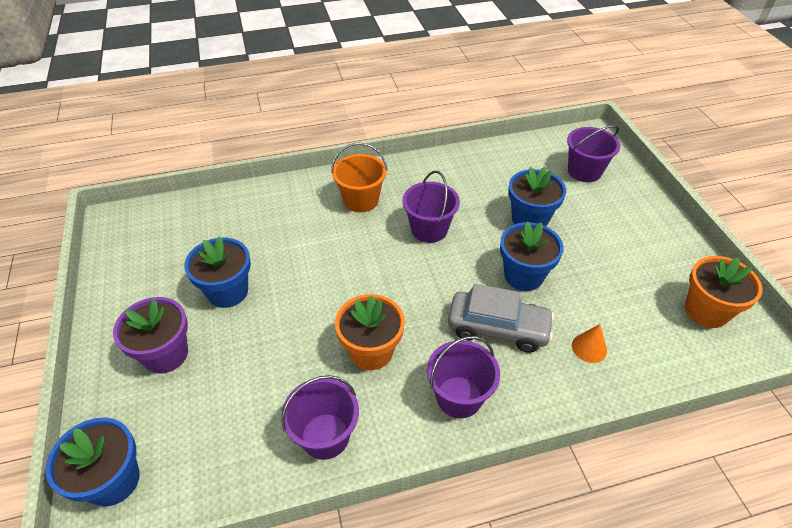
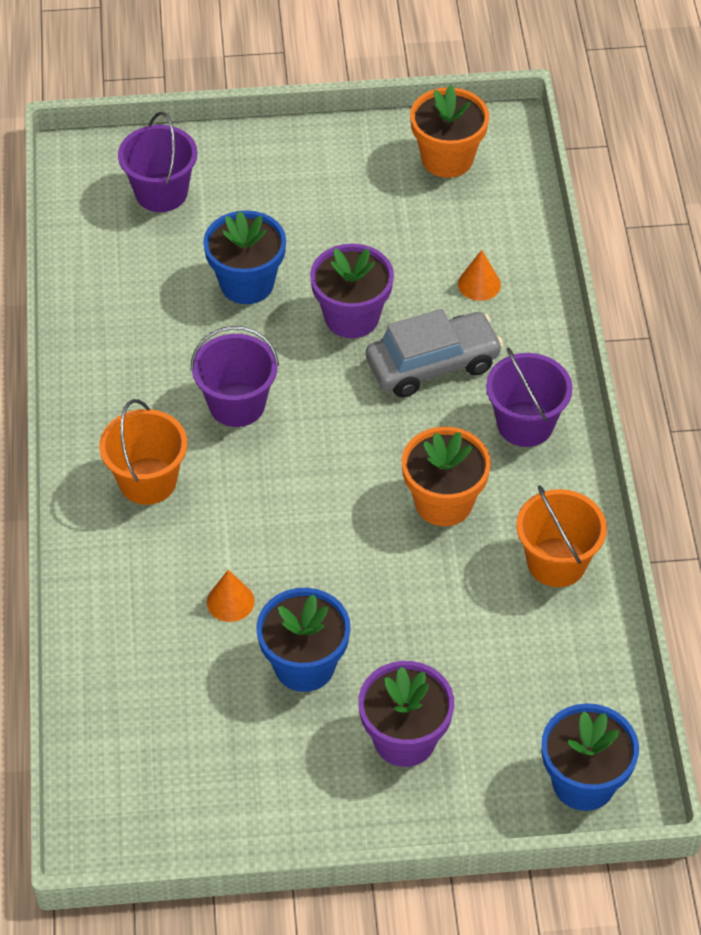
camera: 80 degrees left, 5 degrees up
(276, 249) = (230, 601): none -> orange cone
(325, 436) = (556, 562): purple bucket -> orange bucket
(498, 328) = (432, 364): grey car -> grey car turned 45 degrees clockwise
(523, 275) = (351, 317): blue flower pot -> purple flower pot

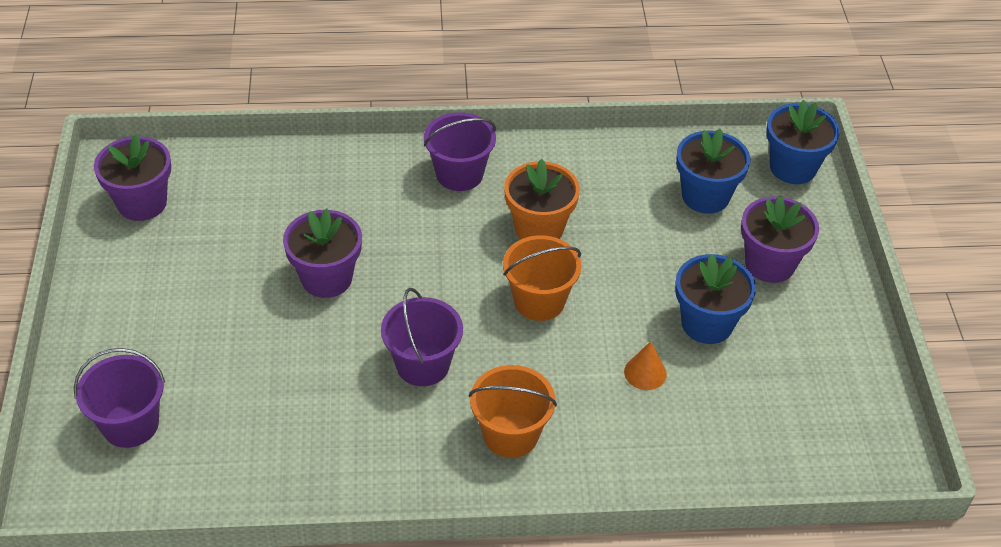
camera: 90 degrees left, 5 degrees down
(247, 283) = (271, 354): blue flower pot -> blue flower pot (705, 196)
(432, 364) = (389, 227): grey car -> none
(447, 159) = (142, 203): orange flower pot -> purple flower pot
(479, 284) = (301, 192): orange cone -> none
(556, 562) = (598, 166): orange bucket -> orange bucket (539, 301)

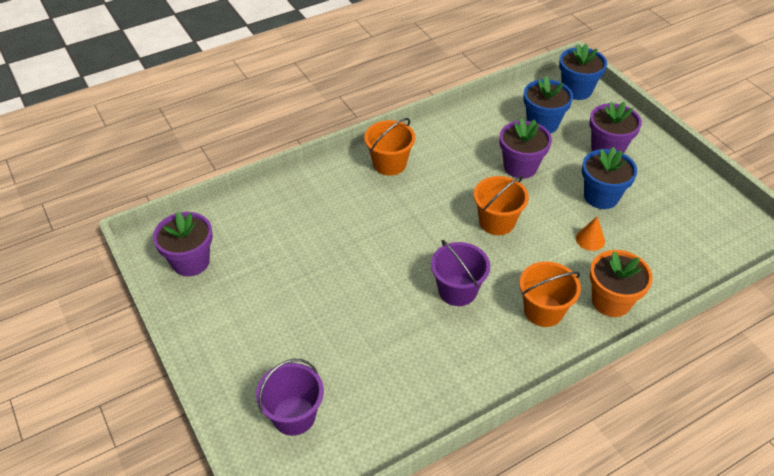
camera: 25 degrees left, 0 degrees up
(326, 278) = (355, 261): purple flower pot -> purple flower pot (520, 167)
(459, 174) = (389, 164): purple bucket -> orange bucket
(539, 228) = (462, 178): orange flower pot -> orange flower pot (611, 301)

